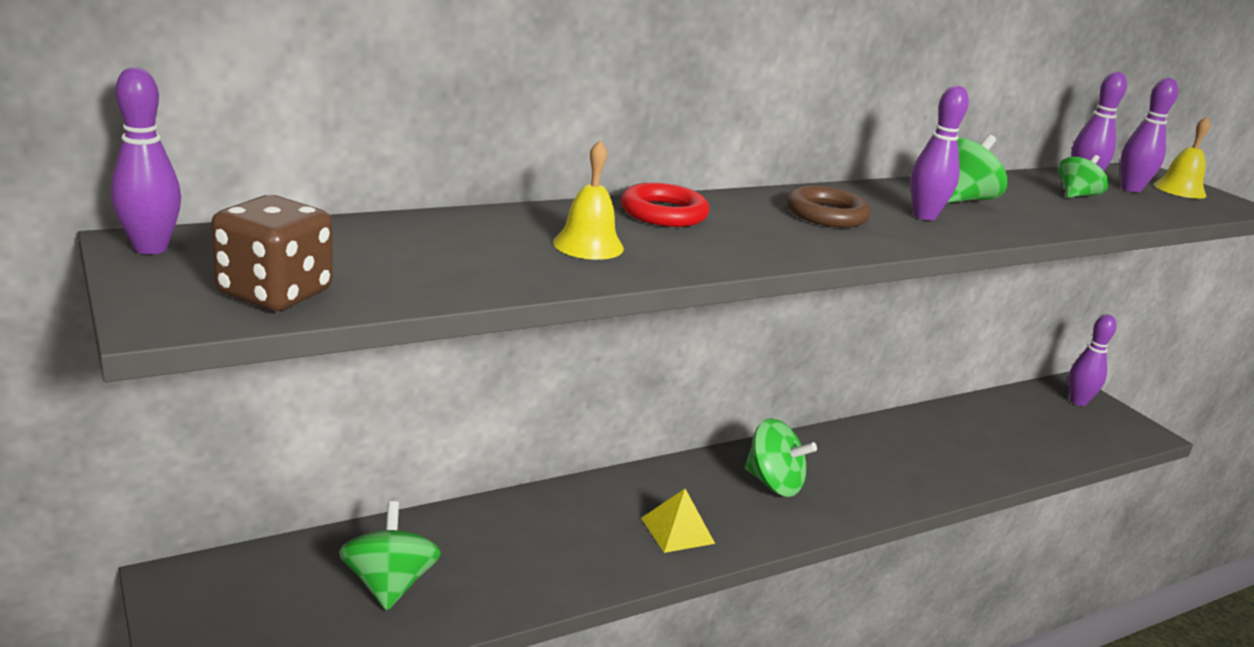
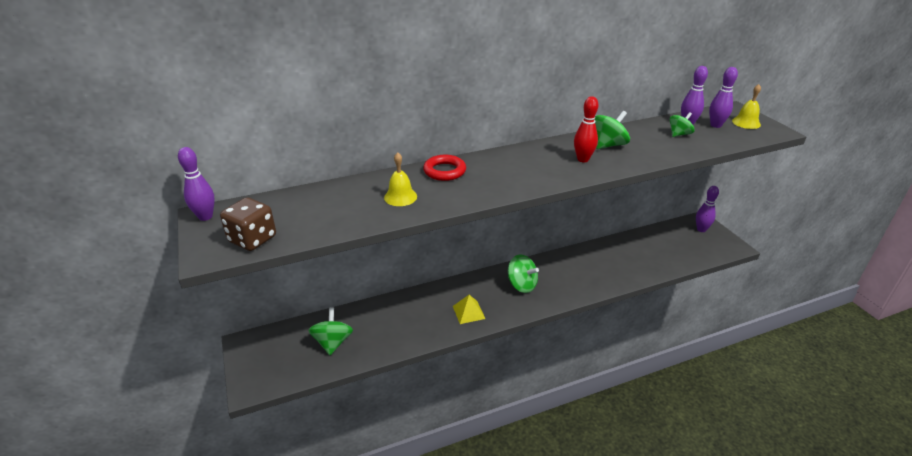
camera: 10 degrees right, 10 degrees up
(826, 214) = (529, 163): brown ring -> none
(924, 216) = (583, 159): purple bowling pin -> red bowling pin

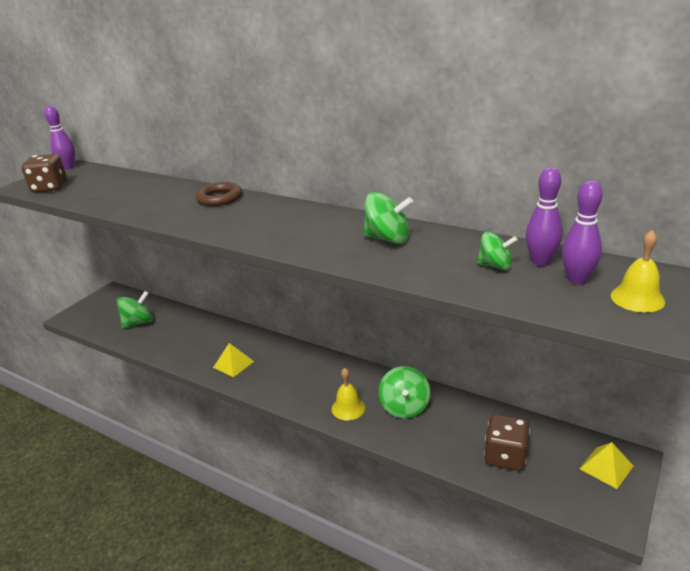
camera: 55 degrees right, 5 degrees down
(400, 197) = (155, 201): yellow bell -> yellow bell (348, 408)
(444, 171) = (219, 198): red ring -> brown ring
(521, 285) = (305, 374): green spinning top -> green spinning top (404, 407)
(583, 159) = (330, 238): red bowling pin -> none
(669, 252) = (505, 456): none -> brown dice
(701, 229) = (606, 467): purple bowling pin -> yellow pyramid

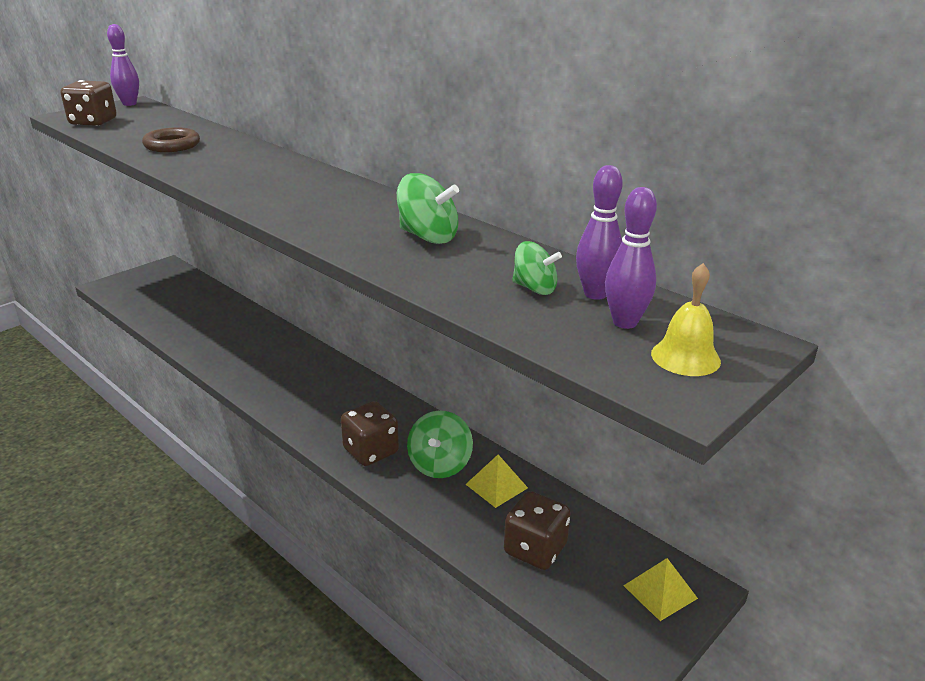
camera: 10 degrees right, 0 degrees up
(138, 322) = (179, 306): green spinning top -> none
(219, 198) = (268, 161): brown ring -> brown ring (172, 145)
(233, 364) = (262, 373): yellow pyramid -> yellow pyramid (496, 486)
(348, 408) = (371, 451): yellow bell -> brown dice

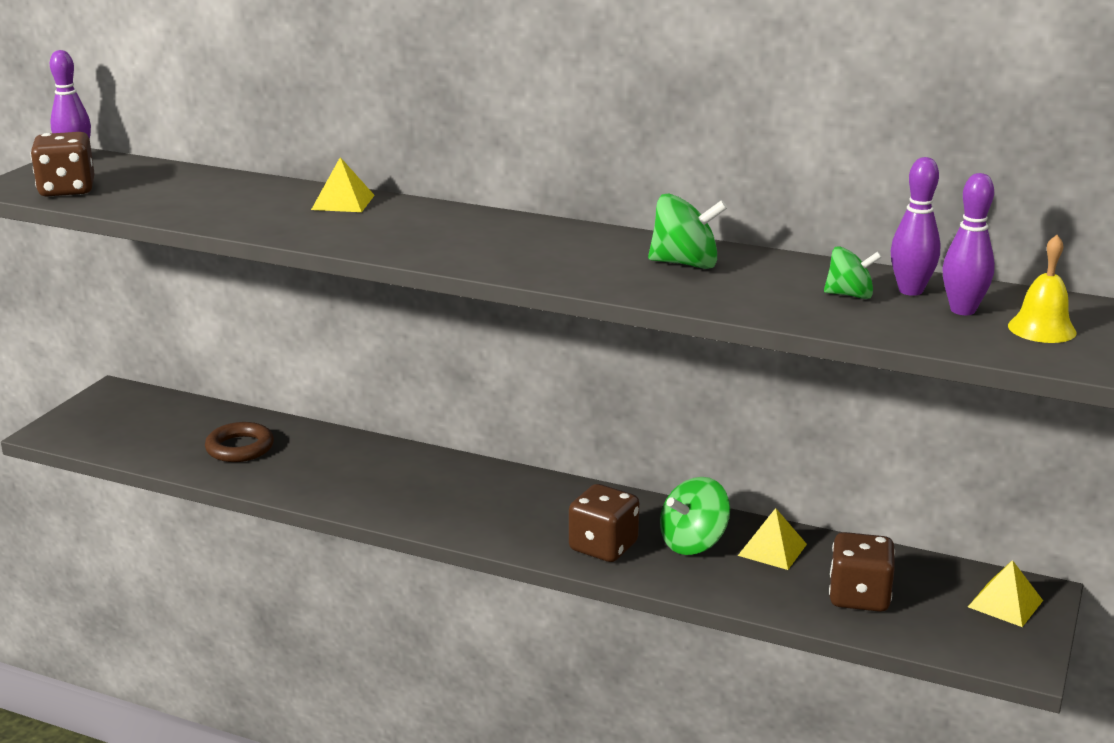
camera: 20 degrees left, 5 degrees down
(172, 145) = (231, 206): brown ring -> brown ring (240, 448)
(246, 152) = (343, 202): none -> yellow pyramid
(440, 464) = (693, 543): green spinning top -> green spinning top turned 60 degrees clockwise

